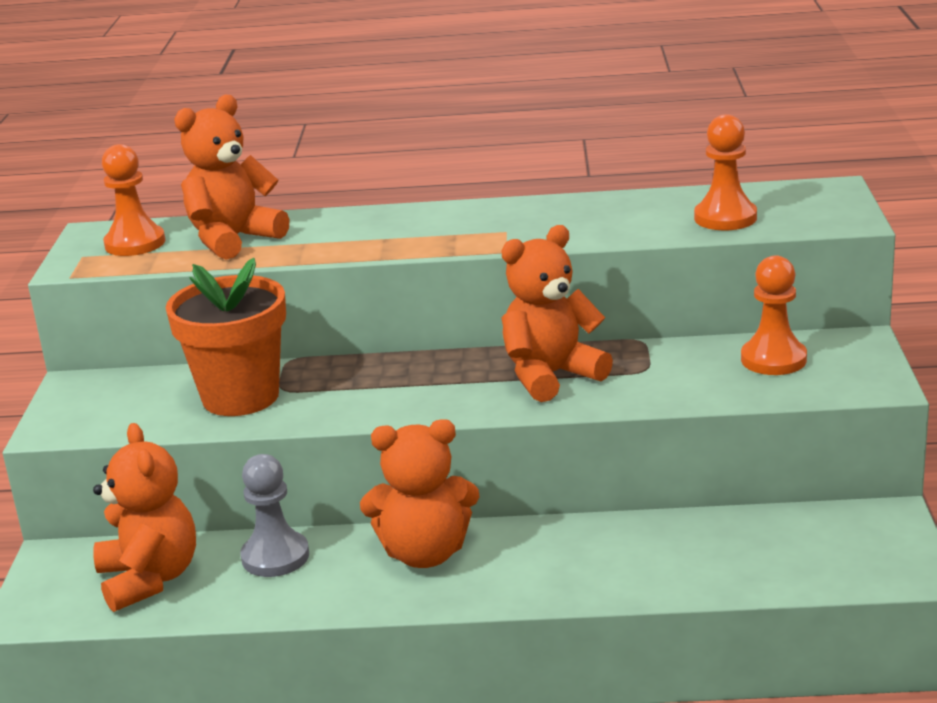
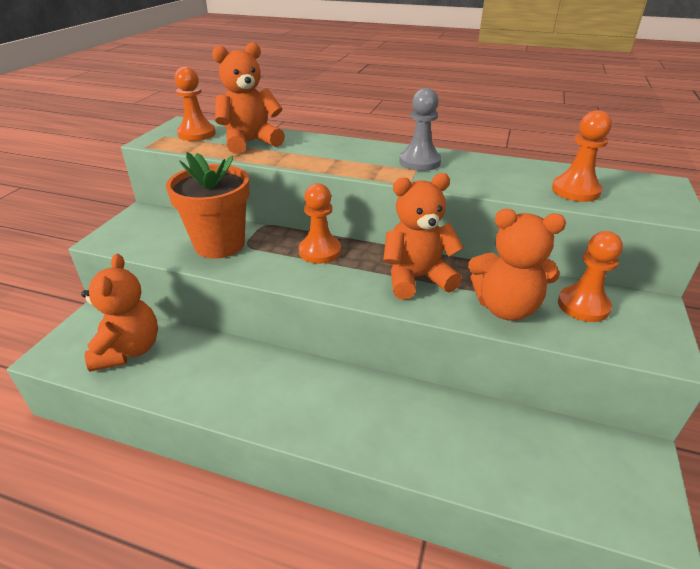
camera: 15 degrees right, 10 degrees up
(275, 557) = (207, 355): grey pawn -> grey pawn (419, 162)
(397, 374) = (320, 251): none -> orange pawn
(425, 553) = (296, 382): orange teddy bear -> orange teddy bear (506, 308)

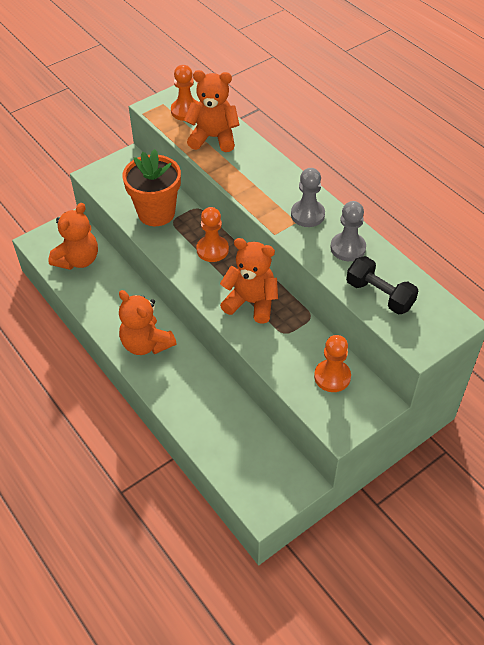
camera: 35 degrees right, 15 degrees up
(492, 171) = (348, 248): none -> grey pawn
(506, 308) = (281, 352): orange teddy bear -> orange teddy bear (146, 344)
(575, 191) = (379, 295): orange pawn -> black dumbbell

